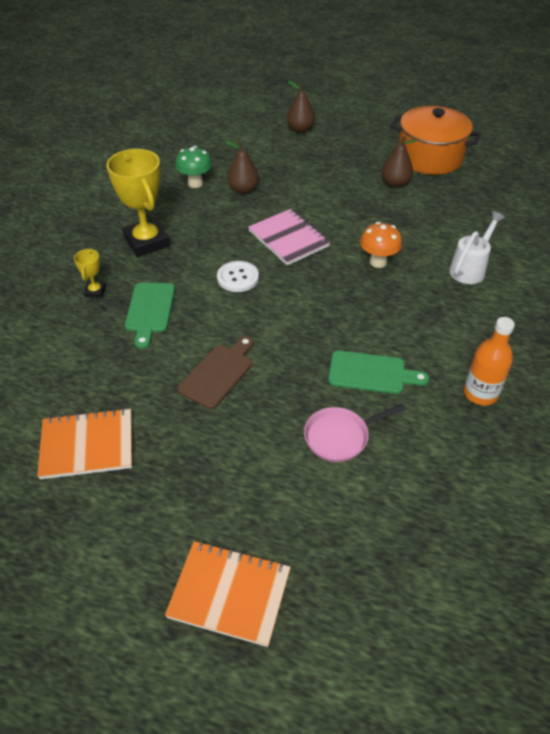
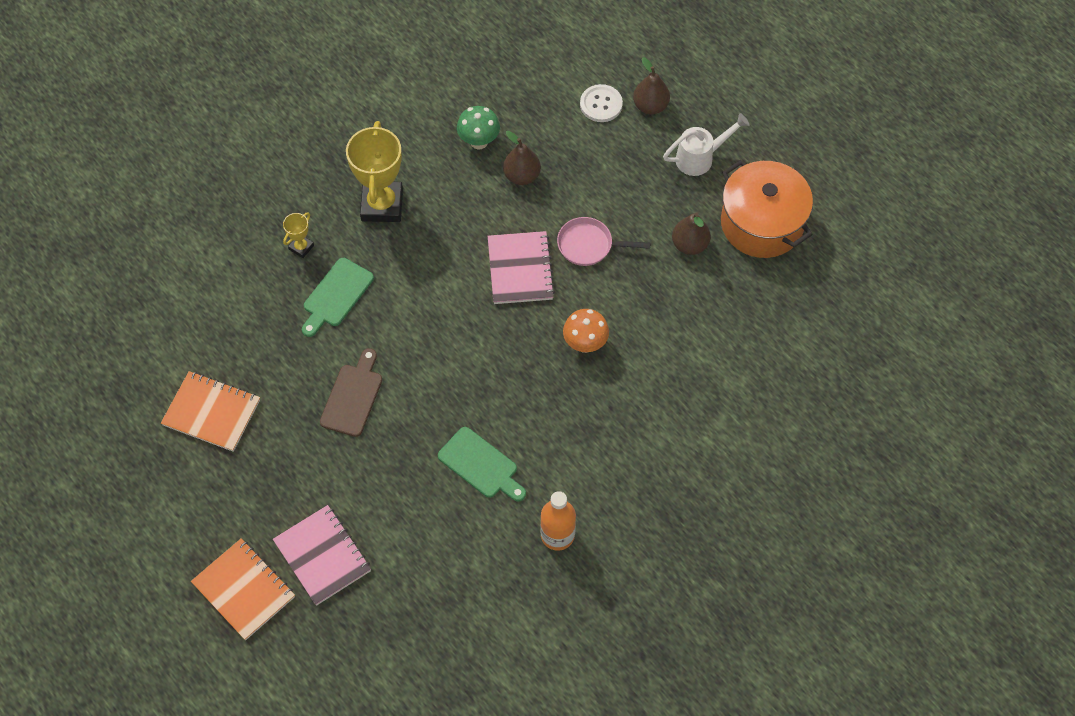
camera: 30 degrees right, 15 degrees up
(218, 373) = (353, 397): brown cutting board -> brown cutting board turned 45 degrees counterclockwise
(238, 278) = (438, 296): white button -> white button (601, 104)
(288, 516) = (322, 556): none -> pink notebook
(340, 436) = (410, 511): pink pan -> pink pan (589, 245)
(470, 268) = (669, 398): white watering can -> white watering can (700, 158)

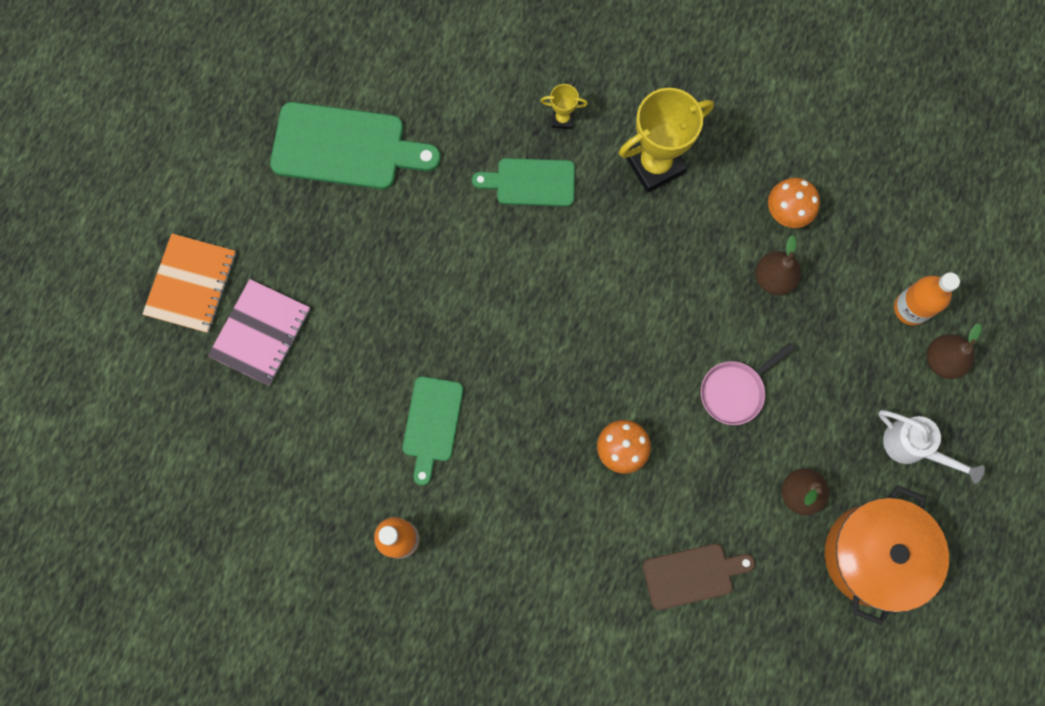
camera: 60 degrees right, 15 degrees up
(211, 412) = (345, 147): orange notebook -> green cutting board
(353, 397) = (434, 262): brown cutting board -> brown cutting board (692, 575)
(479, 141) = (786, 213): green mushroom -> orange mushroom
(520, 269) = (665, 338): pink notebook -> none
(589, 245) = (735, 391): pink pan -> pink pan turned 105 degrees counterclockwise
(601, 104) = (911, 308): white button -> orange bottle

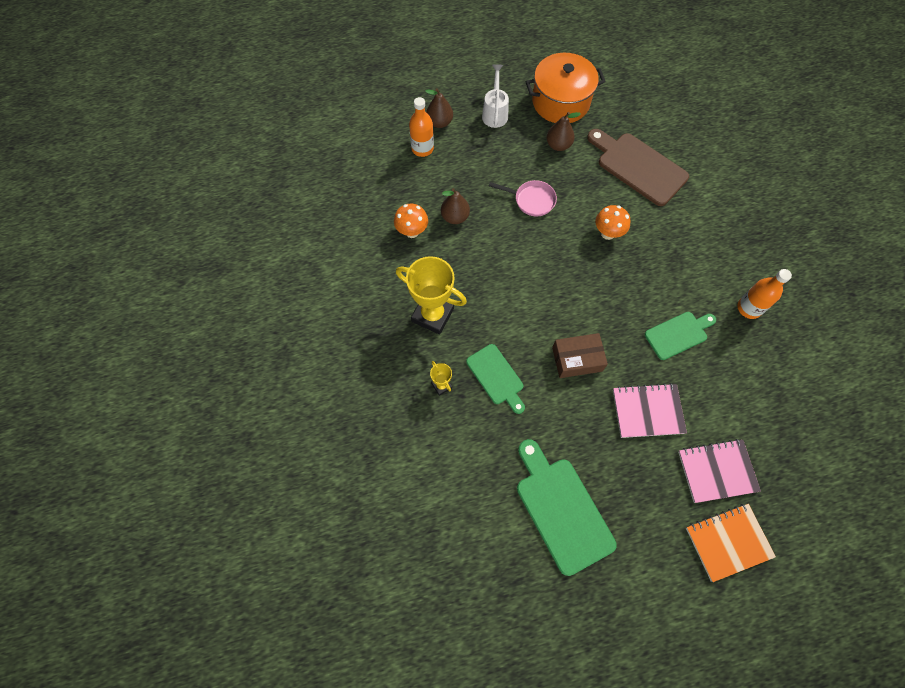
camera: 125 degrees left, 10 degrees down
(374, 313) = (647, 411): none -> pink notebook
(487, 284) = (577, 359): none -> brown box
(692, 575) = (638, 167): brown cutting board -> brown cutting board, size x1.63

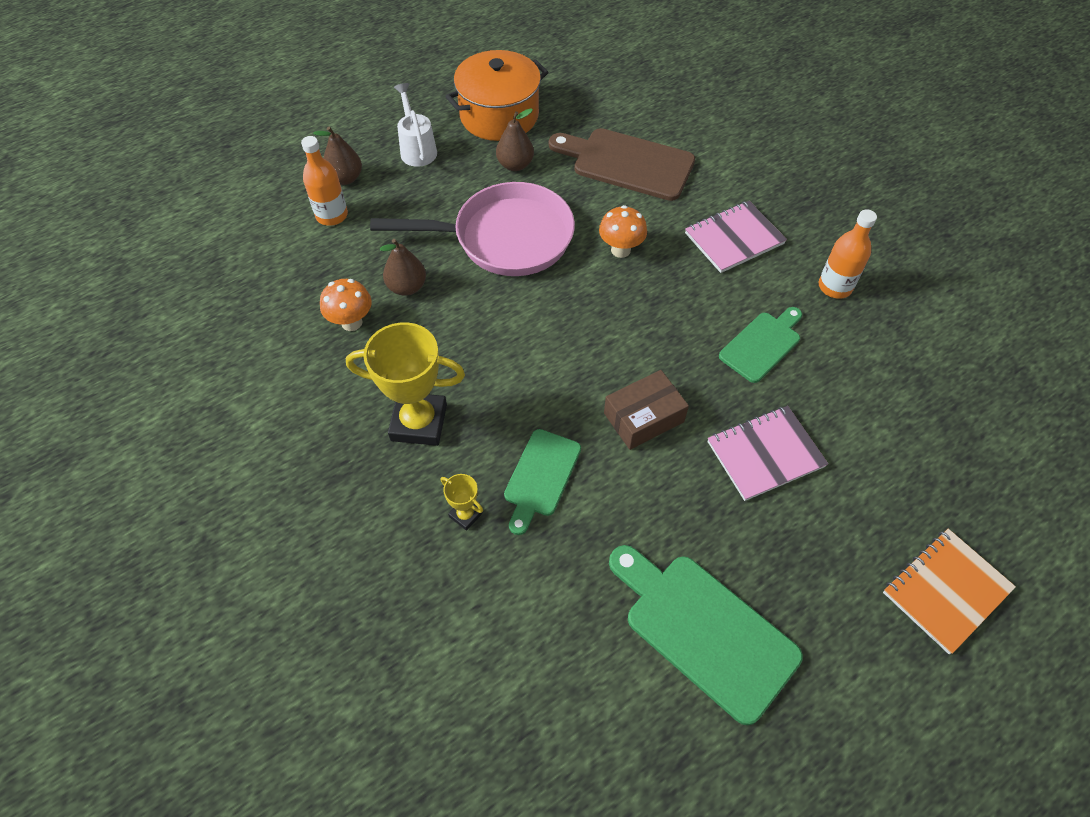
camera: 20 degrees left, 10 degrees down
(496, 377) = (541, 476): green cutting board -> green cutting board turned 75 degrees clockwise
(531, 200) = (504, 238): pink pan -> pink pan, size x2.04
(717, 471) = (888, 501): pink notebook -> pink notebook (734, 238)

